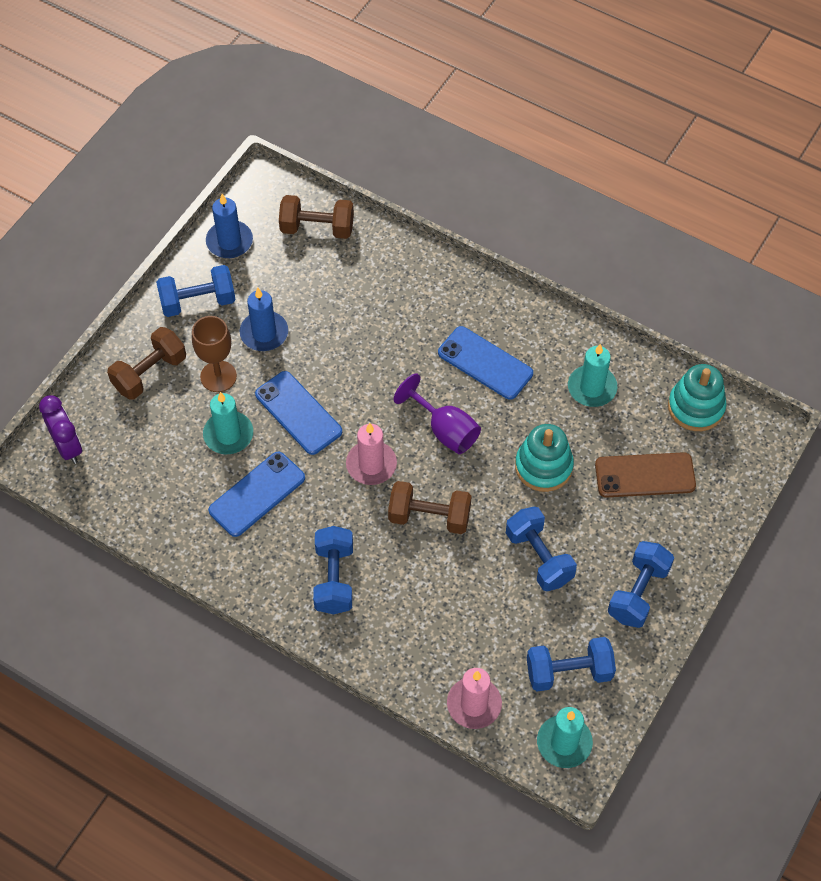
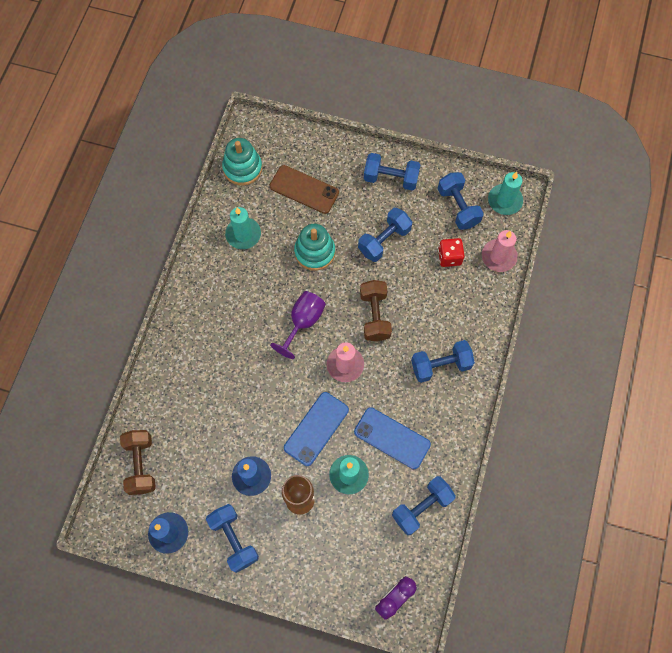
camera: 105 degrees left, 10 degrees up
(150, 373) = (311, 555): brown dumbbell -> none
(159, 505) = (422, 507): none -> blue dumbbell
(485, 363) = (240, 308): blue phone -> none
(491, 636) = (449, 257): none -> red dice
(645, 475) = (304, 189): brown phone -> brown phone turned 45 degrees counterclockwise

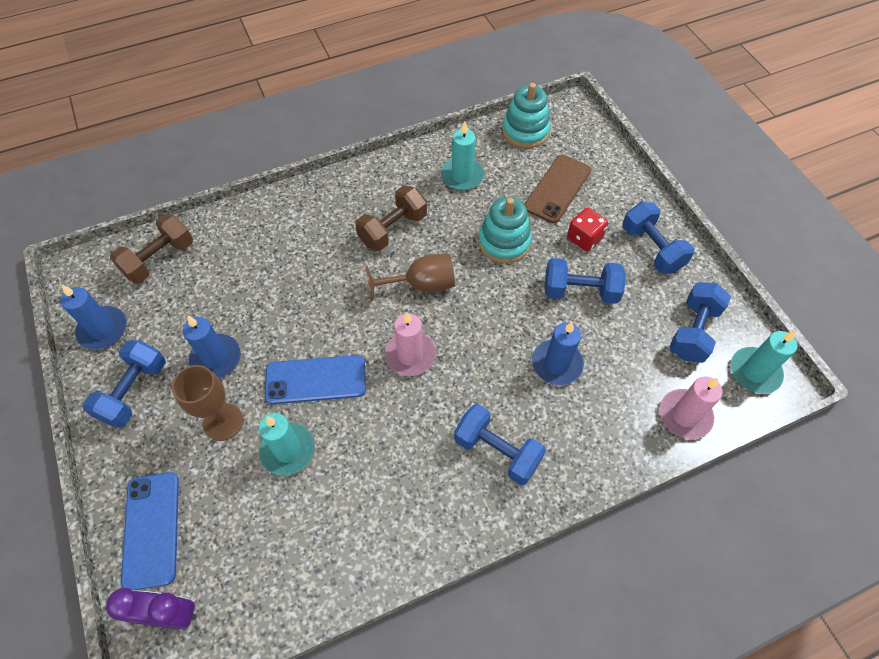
camera: 50 degrees right, 10 degrees down
(303, 322) = (421, 285): purple goblet -> brown goblet
(304, 189) = (557, 189): brown phone -> brown phone turned 45 degrees clockwise
(375, 316) = (490, 343): brown dumbbell -> brown dumbbell (393, 229)
(392, 438) = (367, 463): blue phone -> blue phone (151, 529)
(417, 292) = (557, 364): none -> blue candle
(422, 507) = (308, 561): blue dumbbell -> none
(449, 257) = (629, 365): red dice -> red dice (584, 238)

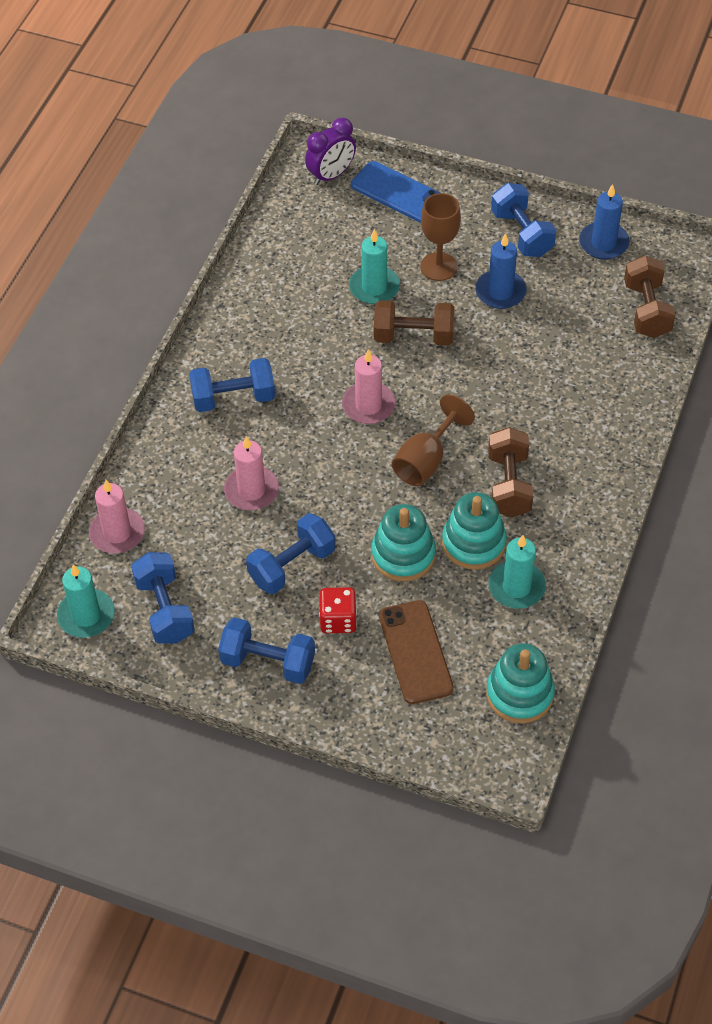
camera: 135 degrees right, 5 degrees down
(316, 380) = (413, 336): blue phone -> brown dumbbell
(455, 215) = (473, 543): none -> turquoise stacking toy
(557, 364) = (251, 490): blue candle -> pink candle

